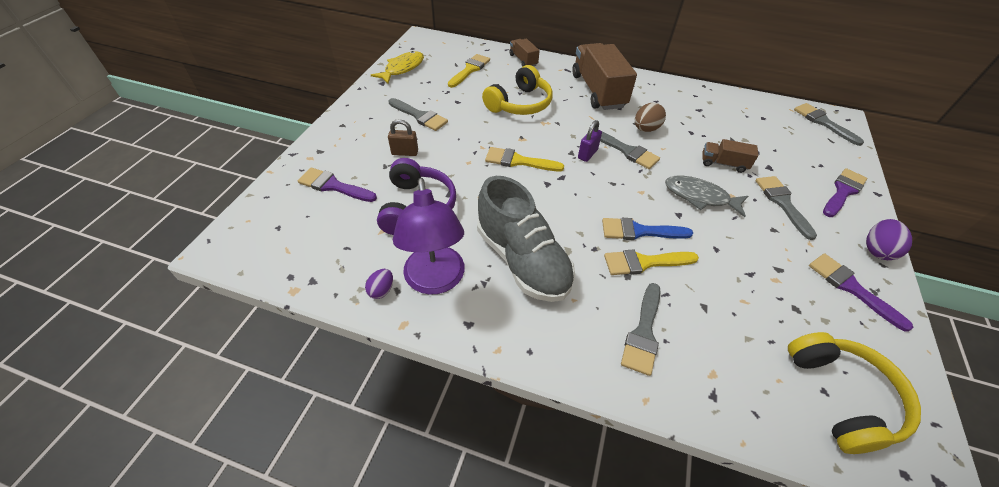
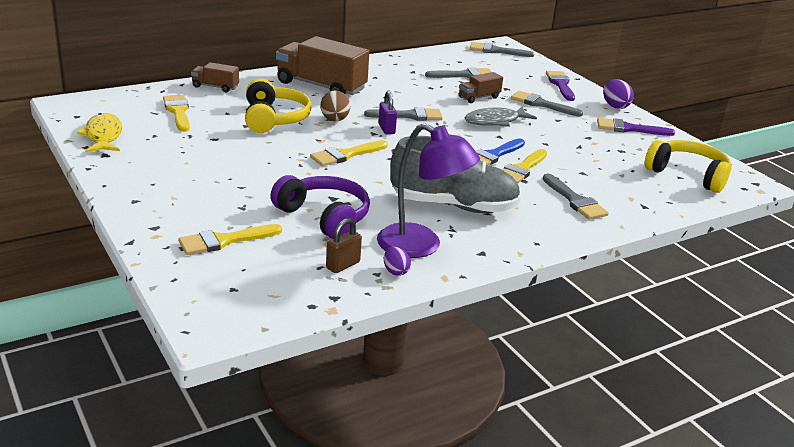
camera: 50 degrees left, 20 degrees down
(334, 186) = (224, 241): purple brush -> yellow brush
(405, 152) = (241, 191): brown padlock -> brown padlock (343, 265)
(419, 116) = (200, 162): grey brush -> grey brush (464, 75)
(645, 129) = (398, 97): brown egg -> brown egg (334, 120)

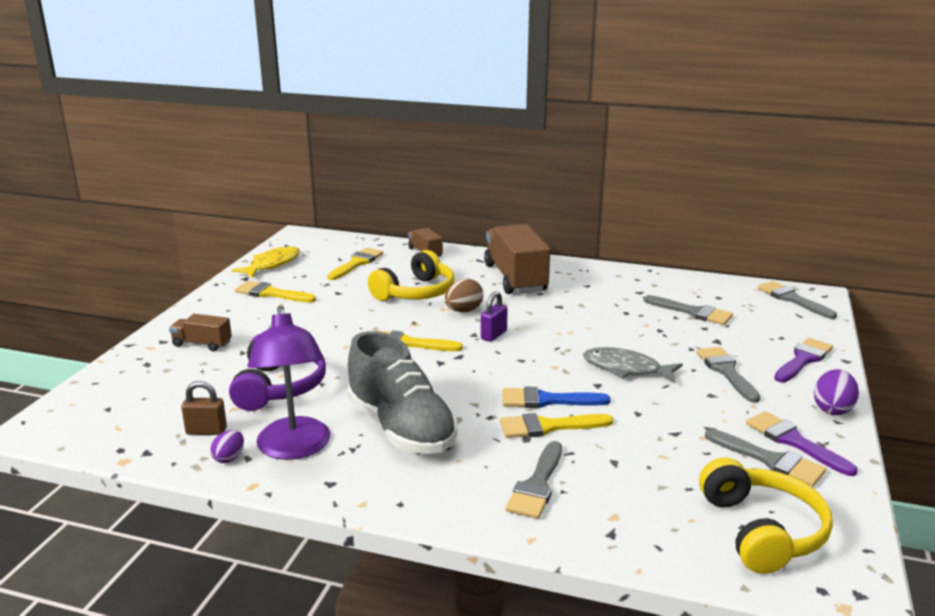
camera: 50 degrees right, 5 degrees down
(224, 241) = (178, 371): yellow brush -> yellow brush (271, 293)
(409, 116) = (542, 331): grey brush -> grey brush (769, 460)
(479, 97) = (660, 339): brown truck -> brown truck (202, 344)

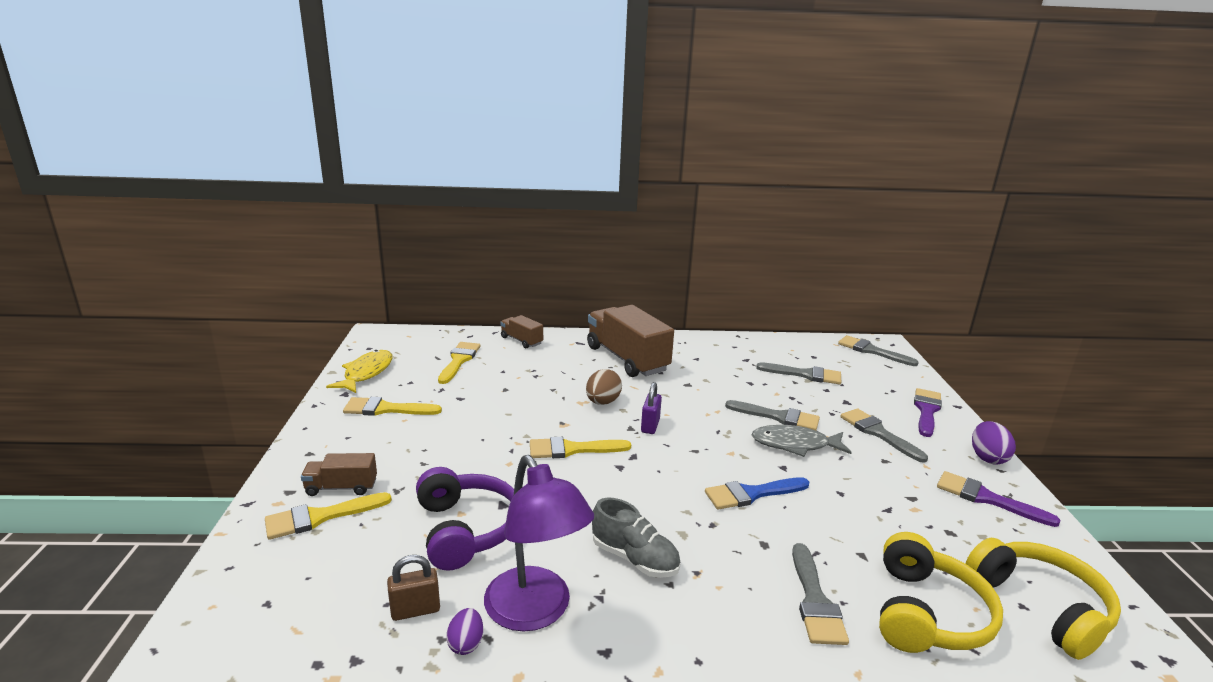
camera: 20 degrees left, 0 degrees up
(401, 429) = (635, 558): grey shoe -> grey shoe, size x0.58
(415, 292) = (541, 387): yellow headphones -> yellow headphones (926, 613)
(548, 426) = (775, 525): yellow brush -> yellow brush (320, 517)
(769, 460) = (984, 523): grey brush -> grey brush (778, 417)

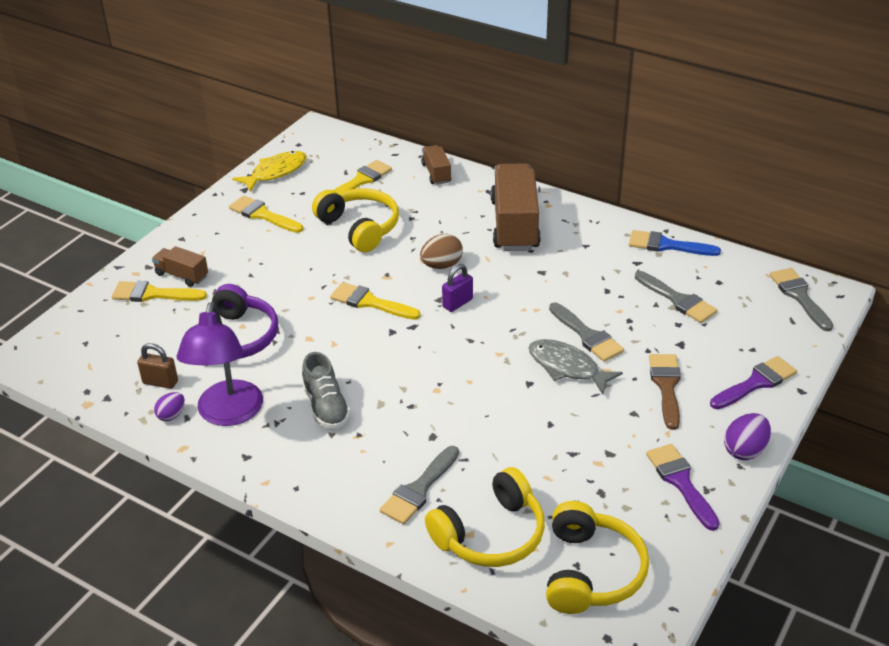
camera: 35 degrees right, 15 degrees up
(496, 394) = (359, 228): none -> yellow headphones
(752, 494) = (472, 395): blue brush -> blue brush (667, 245)
(878, 433) = (666, 386): grey brush -> brown brush

